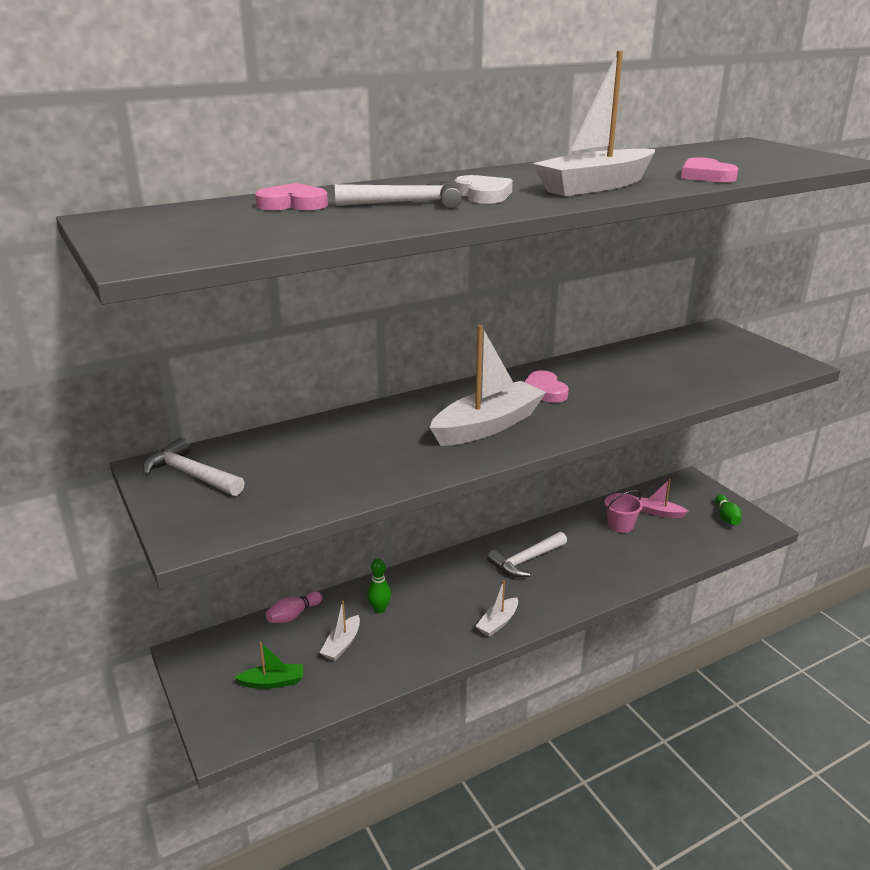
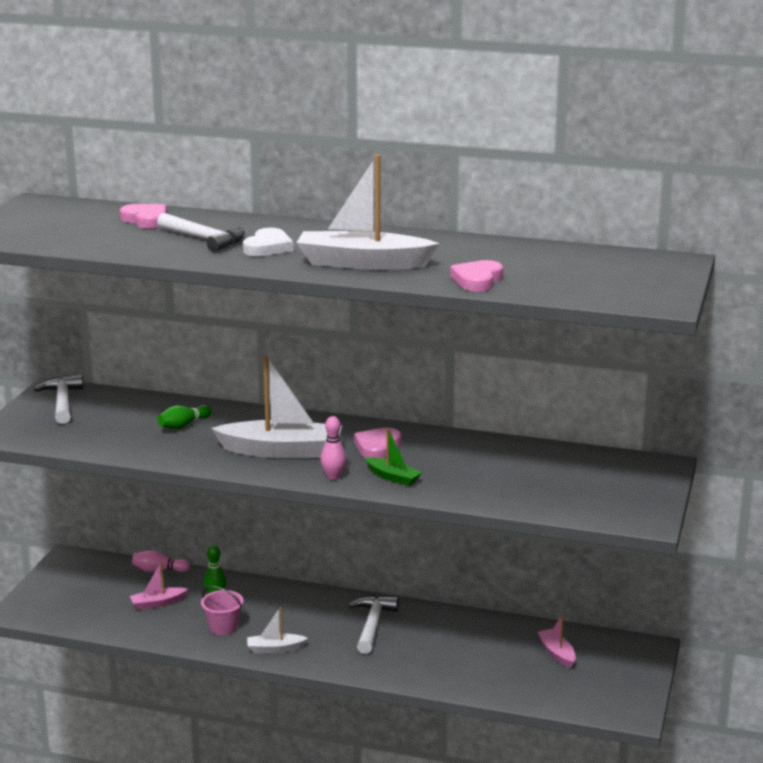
camera: 45 degrees right, 5 degrees down
(273, 682) = (87, 600): green boat -> green boat (393, 477)
(342, 644) = (157, 603): white boat -> pink boat
(526, 560) = (372, 624): white hammer -> white hammer turned 90 degrees clockwise
(570, 427) = (333, 477): none -> pink bowling pin
(620, 525) = (501, 644): pink bucket -> pink bucket (223, 627)
(726, 517) = (613, 690): green bowling pin -> green bowling pin (183, 425)

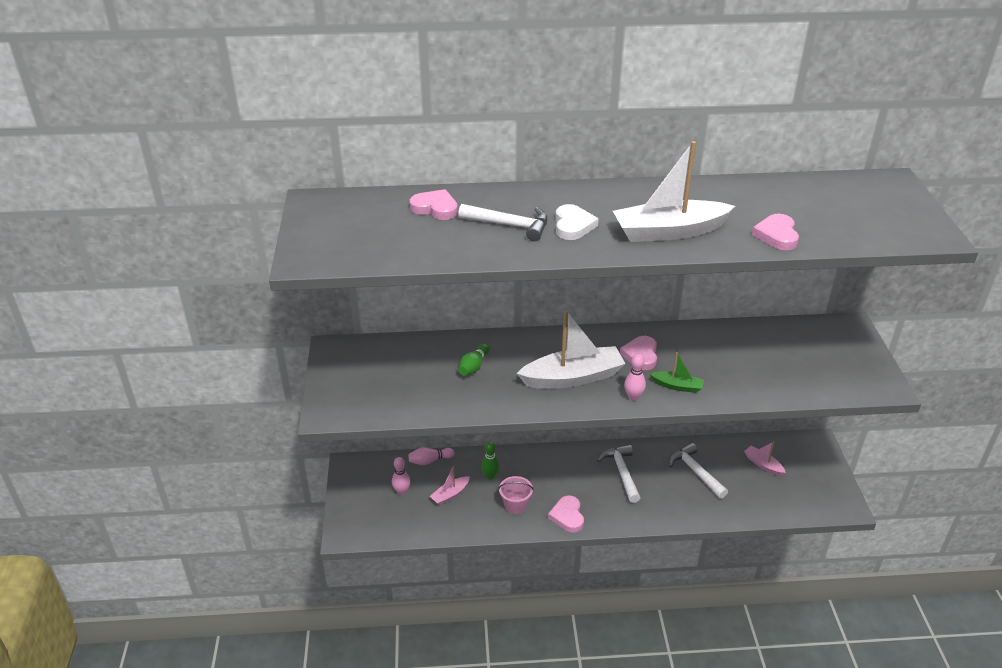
camera: 20 degrees left, 15 degrees up
(62, 402) = (353, 362): white hammer -> white hammer (695, 472)
(107, 590) = (402, 491): none -> pink bowling pin
(275, 649) = (567, 516): white boat -> pink heart

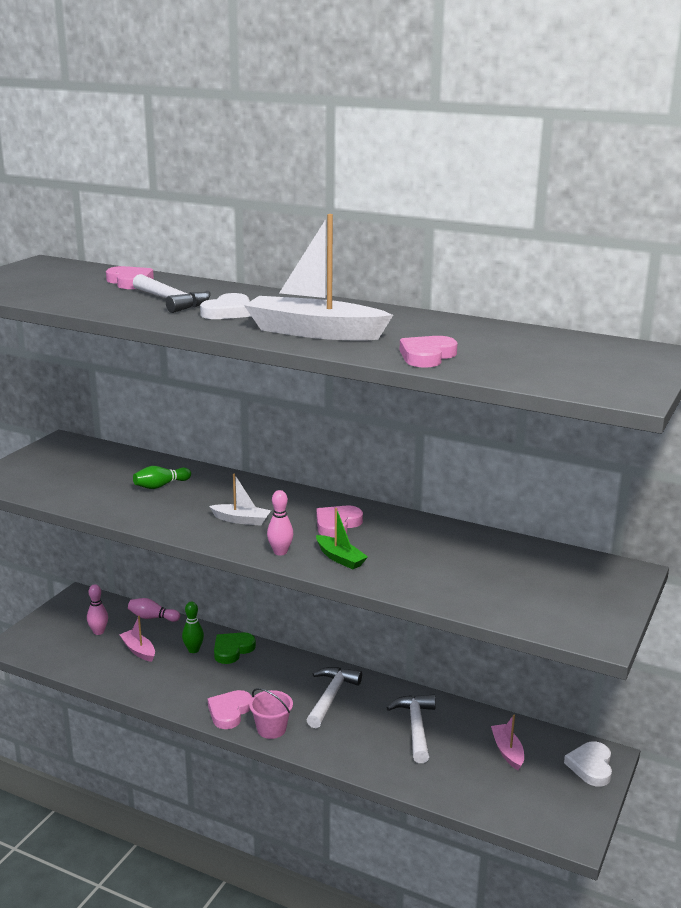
camera: 30 degrees right, 15 degrees down
(450, 494) = (138, 650): pink boat -> pink boat turned 60 degrees clockwise
(515, 505) = (189, 682): pink bucket -> pink bucket (271, 729)
(518, 463) = (232, 650): none -> green heart
(573, 377) = (241, 520): white boat -> white boat, size x0.49
(816, 453) = (591, 766): none -> white heart

